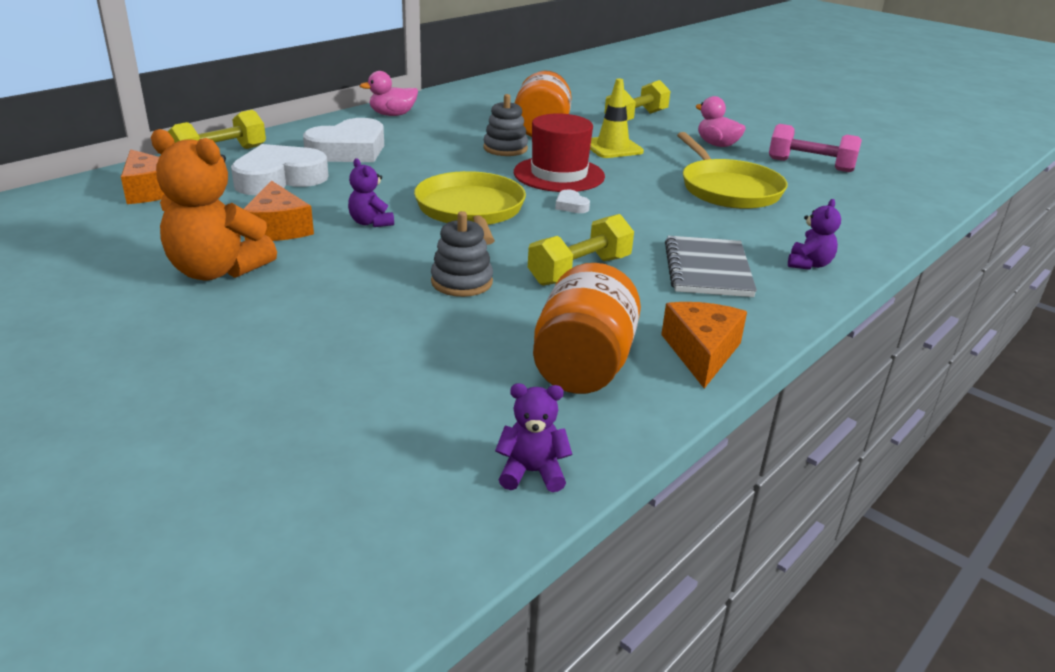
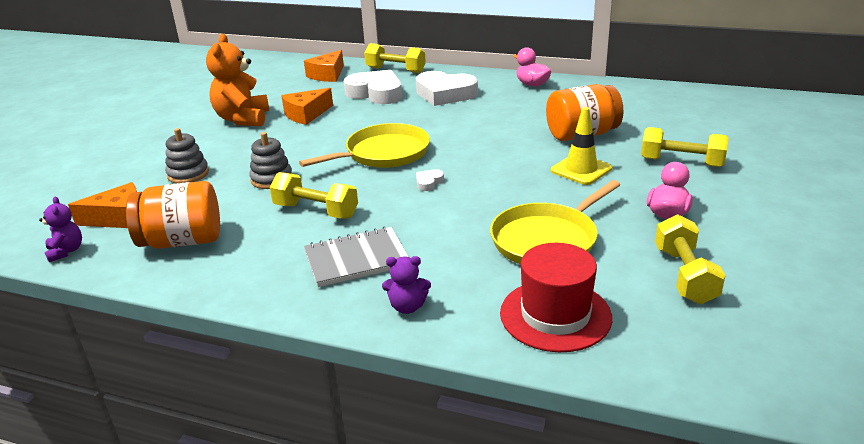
camera: 70 degrees right, 0 degrees up
(370, 223) = (335, 133): purple teddy bear -> none
(505, 148) = (517, 134): grey stacking toy -> grey stacking toy (188, 174)
(559, 174) = (487, 164): red hat -> red hat (555, 315)
(701, 352) = (218, 280): orange cheese -> orange cheese (119, 218)
(810, 165) = (685, 275): pink dumbbell -> yellow dumbbell

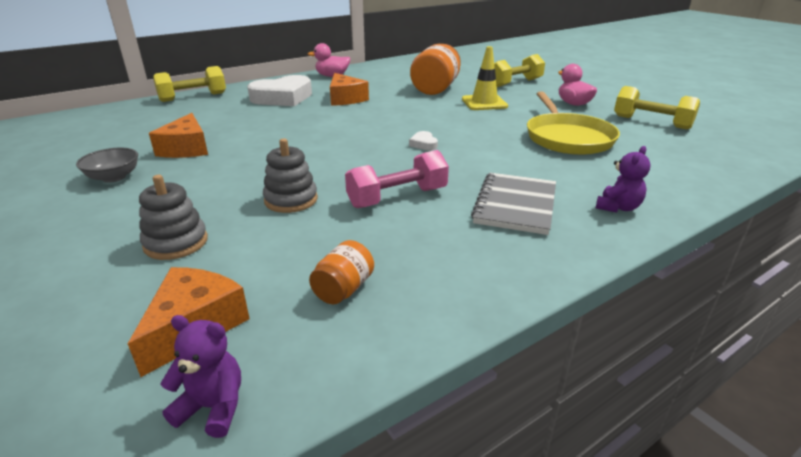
camera: 55 degrees left, 0 degrees up
(182, 241) = (343, 289): orange jar -> orange jar, size x0.50
(243, 119) = (114, 177): orange teddy bear -> grey bowl
(316, 211) = (397, 198): yellow dumbbell -> pink dumbbell
(327, 75) = (125, 118): orange cheese -> orange cheese (345, 99)
(376, 93) = (218, 114): white heart -> none
(383, 153) = (340, 143): yellow pan -> none
(555, 315) = (671, 165): red hat -> none

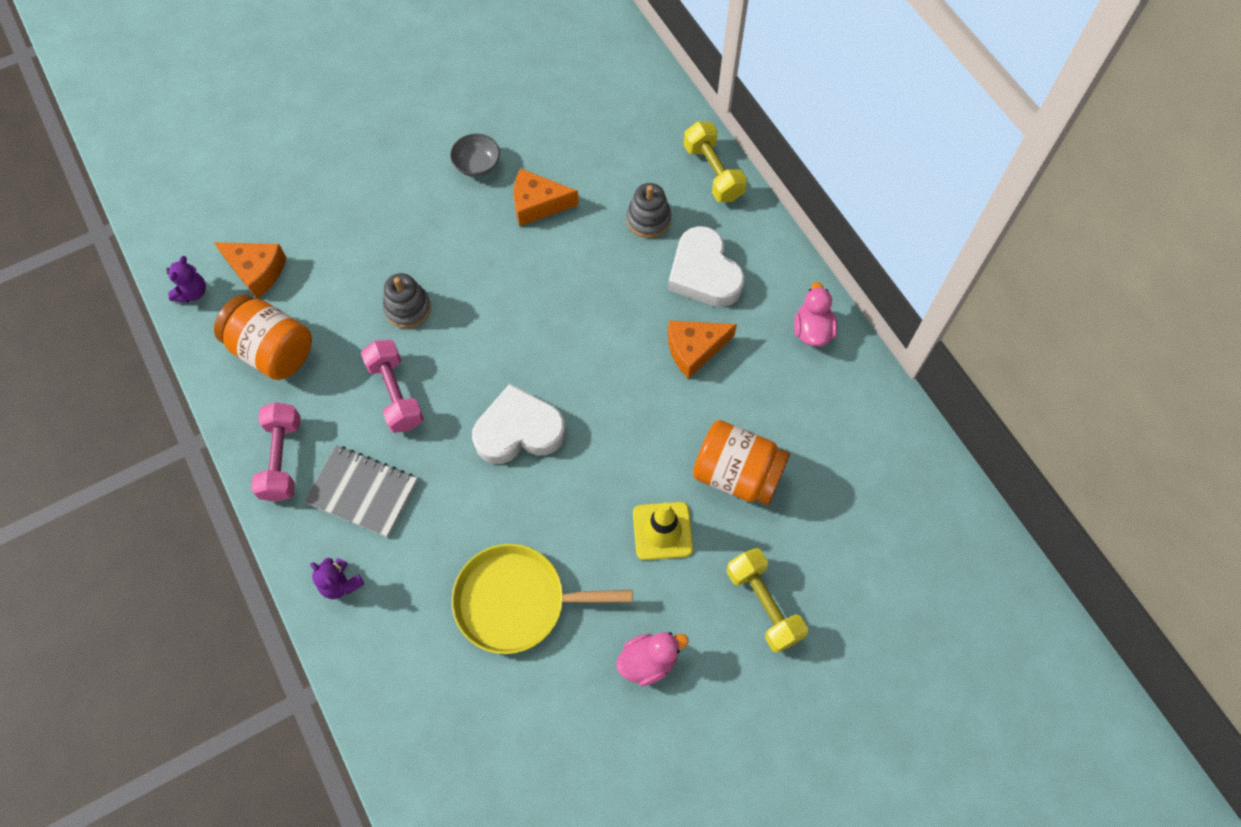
camera: 95 degrees right, 35 degrees up
(176, 243) = (354, 239): grey stacking toy -> grey stacking toy (648, 219)
(343, 289) = (273, 350): orange jar -> orange jar, size x2.00
(423, 144) = (519, 431): white heart -> white heart, size x2.44
(501, 260) = (282, 459): none -> pink dumbbell
(651, 122) = (558, 741): yellow dumbbell -> none

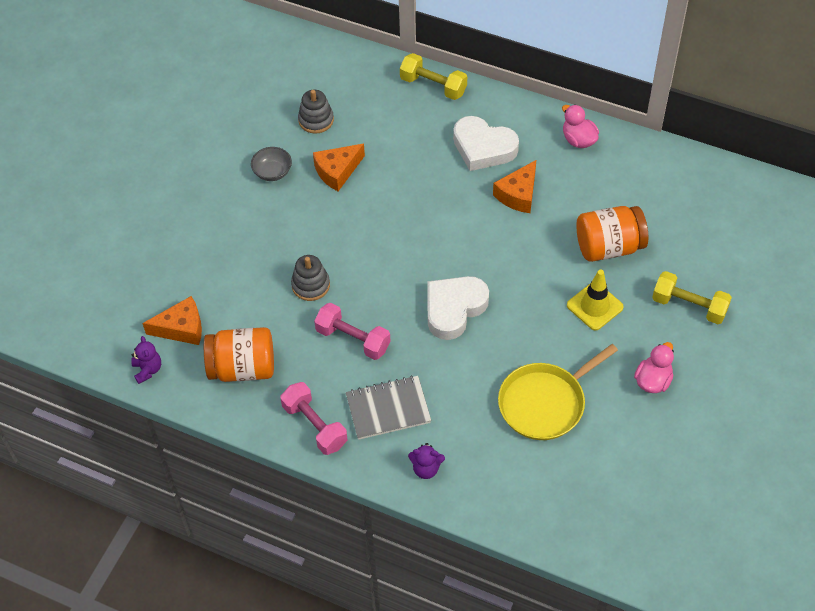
camera: 35 degrees left, 10 degrees down
(648, 219) = (418, 137): grey stacking toy -> grey stacking toy (316, 120)

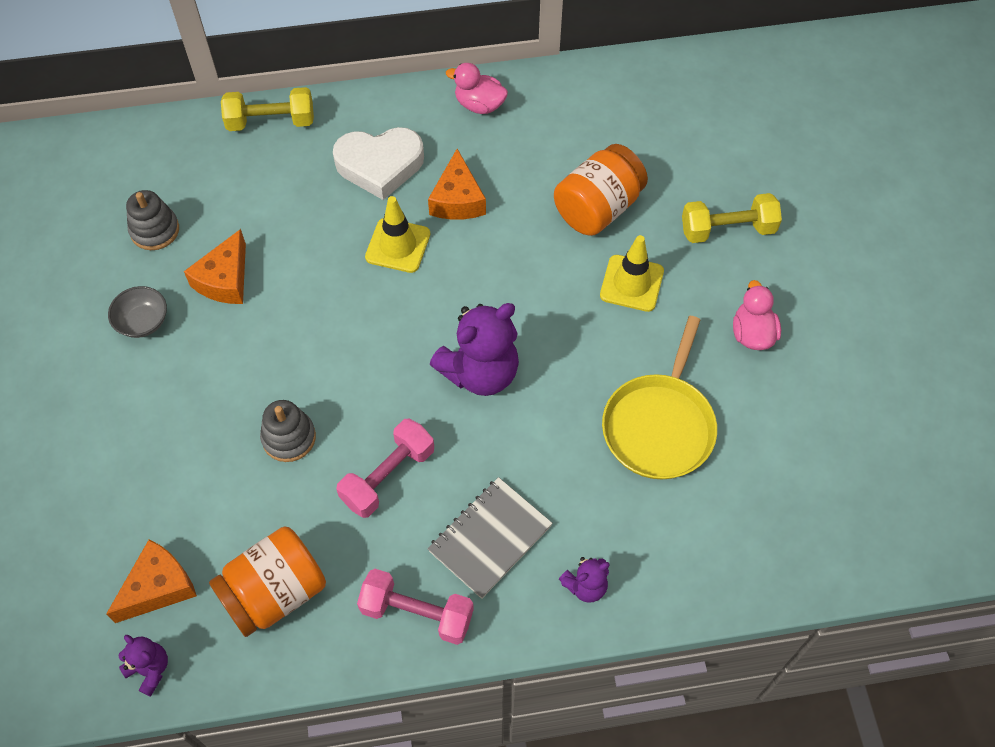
camera: 35 degrees left, 5 degrees up
(353, 339) = (388, 476): pink dumbbell -> pink dumbbell turned 45 degrees counterclockwise
(454, 309) = (480, 372): white heart -> purple teddy bear
(458, 204) = (398, 245): none -> yellow traffic cone

